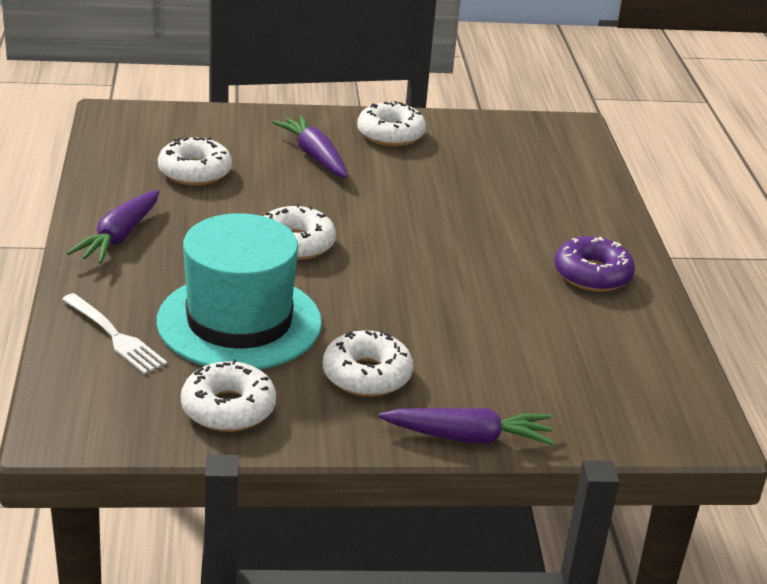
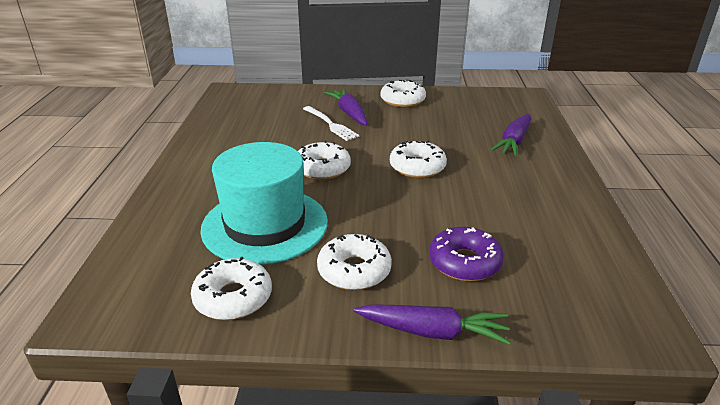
camera: 10 degrees right, 0 degrees up
(115, 336) = (167, 234): white fork -> white fork (330, 124)
(119, 237) = (200, 163): purple carrot -> purple carrot (513, 142)
(195, 172) = (267, 123): white donut -> white donut (417, 167)
(592, 275) = (542, 192): purple donut -> purple donut (464, 262)

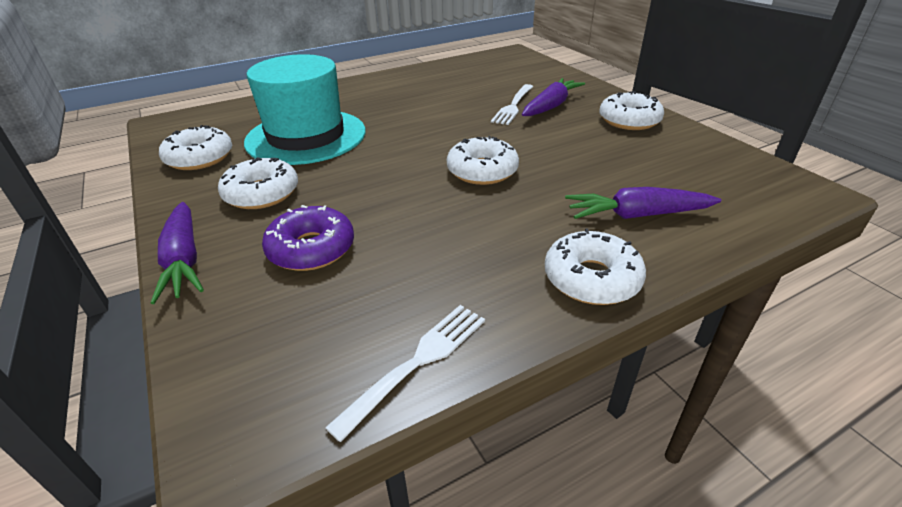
camera: 60 degrees right, 5 degrees up
(322, 168) = (422, 129): white donut -> white donut (591, 278)
(608, 251) = (417, 362): none -> white fork

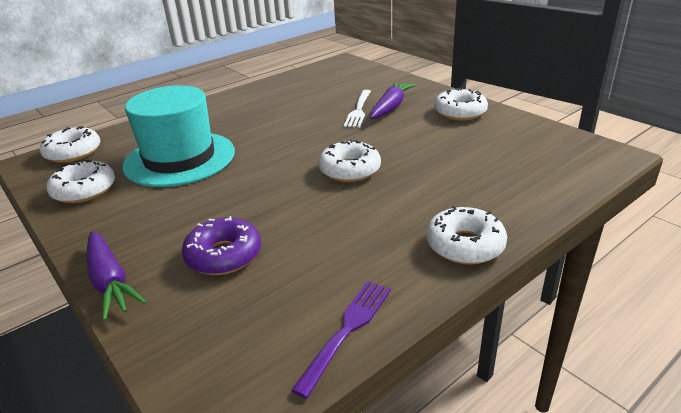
camera: 10 degrees left, 5 degrees down
(261, 193) = (158, 214): white donut -> white donut (73, 152)
(417, 362) = (347, 330): white fork -> purple fork
(637, 215) = (486, 190): purple carrot -> none

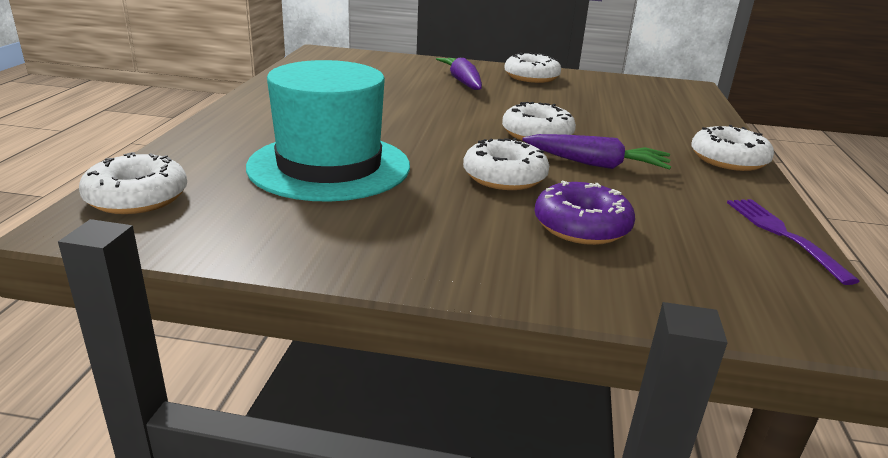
camera: 45 degrees left, 5 degrees down
(84, 190) = (267, 228): white donut -> white donut (504, 177)
(110, 281) = (524, 289): purple carrot -> purple carrot (596, 164)
(358, 110) = (437, 89): white fork -> none

